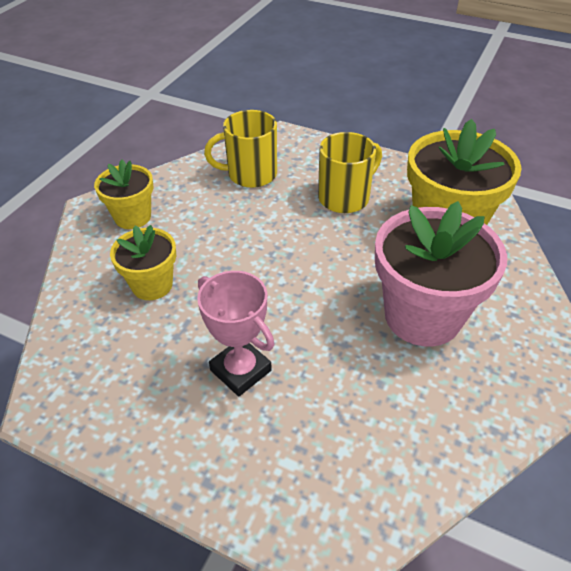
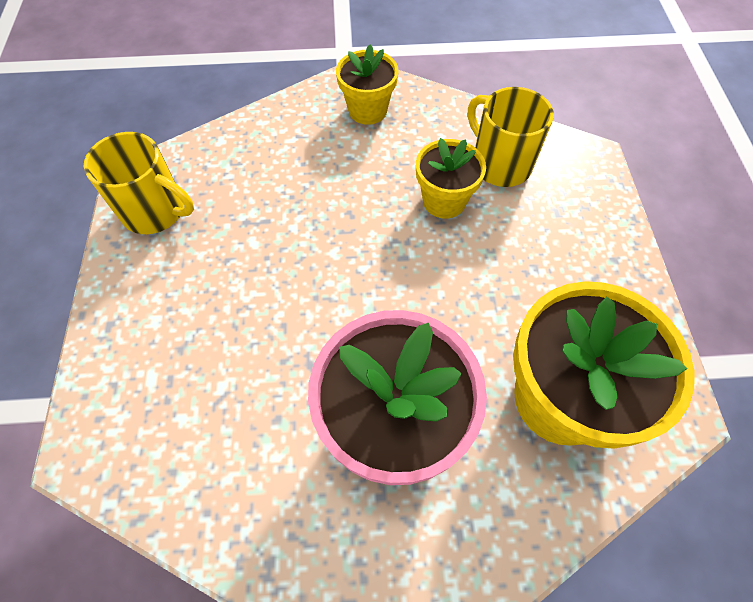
camera: 60 degrees right, 15 degrees up
(152, 285) = (293, 172): yellow flower pot -> yellow flower pot (444, 201)
(240, 370) = (232, 290): pink trophy -> none
(345, 197) = (532, 267): yellow mug -> yellow mug (155, 211)

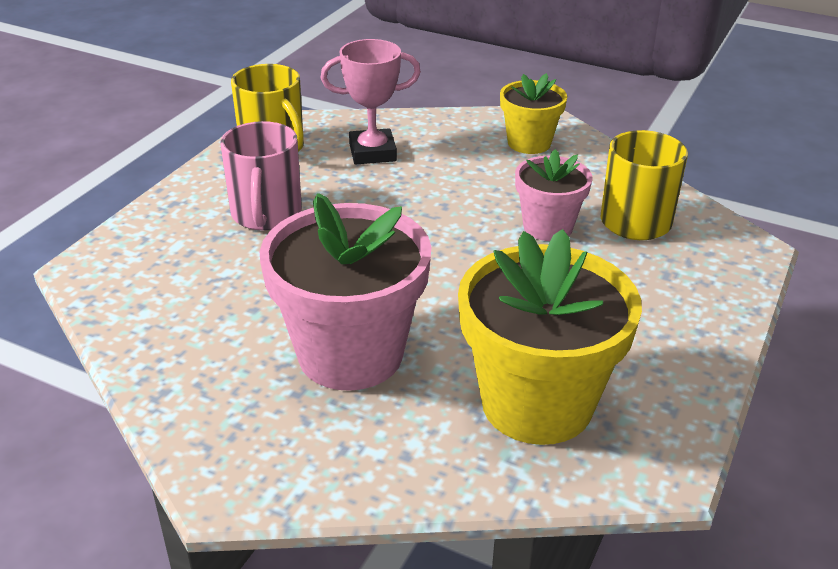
camera: 30 degrees right, 25 degrees down
(207, 298) = (266, 214): none -> pink mug
(248, 177) = (372, 152): none -> pink trophy
(444, 201) = (548, 227): yellow flower pot -> pink flower pot

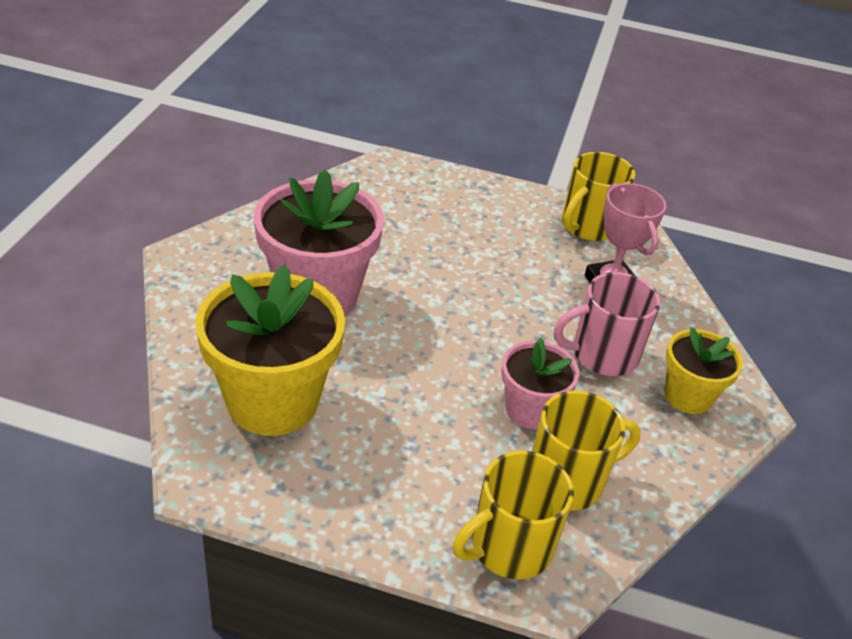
camera: 75 degrees right, 5 degrees up
(266, 214) = (484, 234): pink mug -> pink mug (602, 355)
(716, 263) = (509, 547): none -> yellow mug

